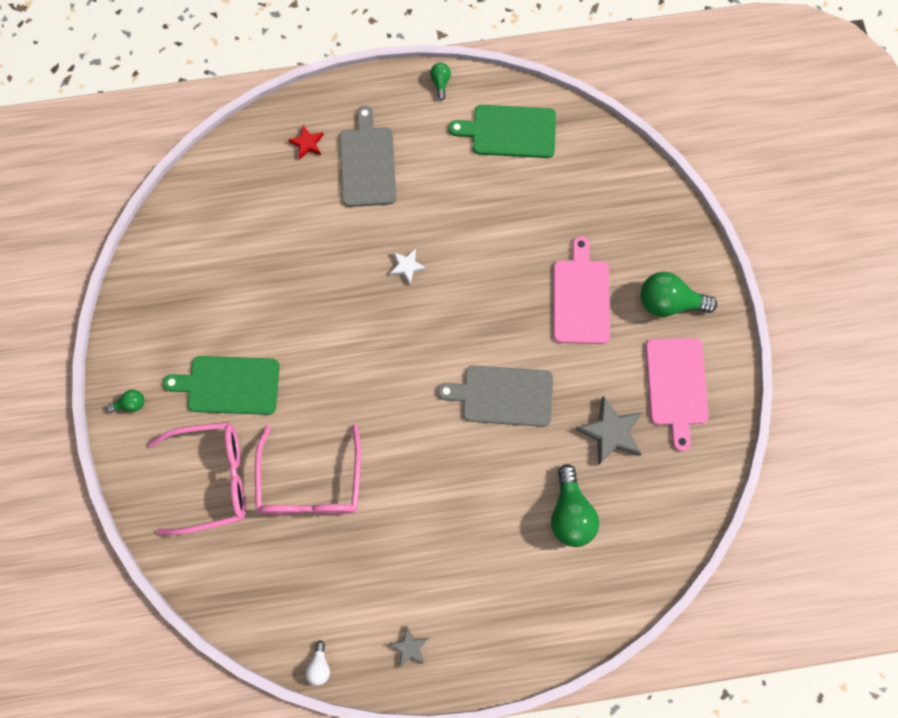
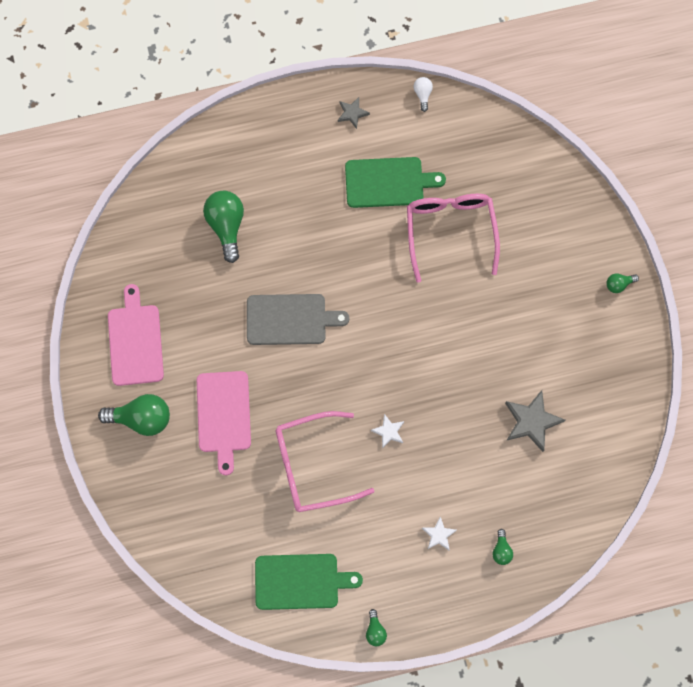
camera: 175 degrees right, 0 degrees up
(212, 478) = (535, 228): pink glasses -> pink glasses (313, 466)
(229, 385) = (535, 308): green cutting board -> green cutting board (388, 182)
(307, 143) = (501, 550): red star -> green light bulb
(367, 163) = (438, 535): grey cutting board -> white star
(610, 432) = (193, 296): grey star -> grey star (531, 421)

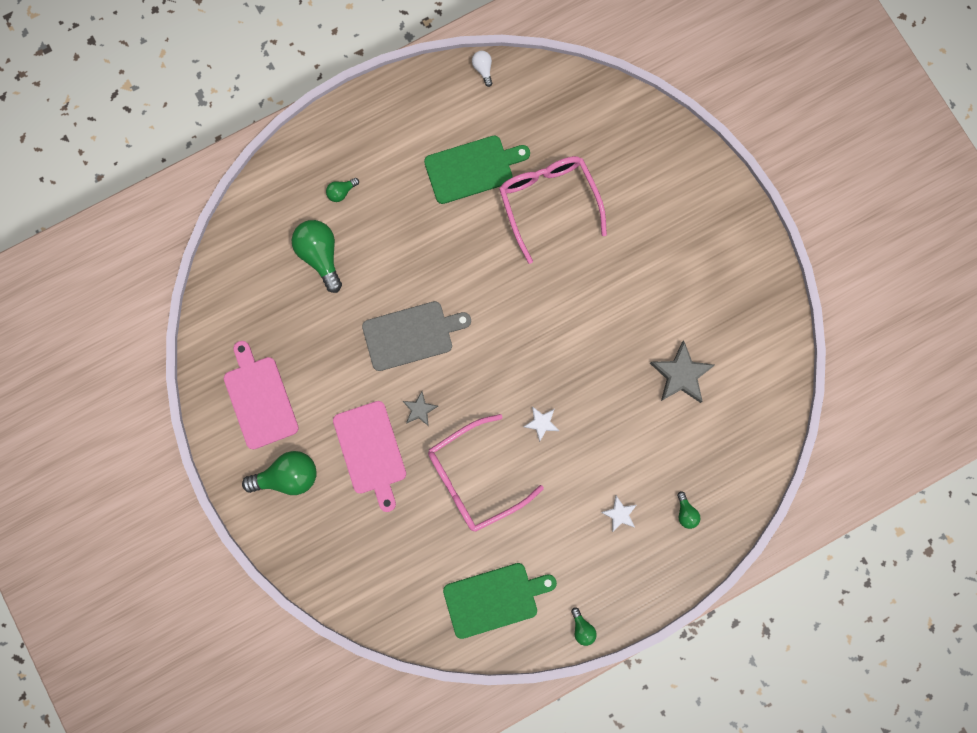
camera: 15 degrees left, 5 degrees up
(352, 113) = (417, 107): grey star -> grey star (419, 409)
(618, 284) = (730, 213): green light bulb -> green light bulb (341, 192)

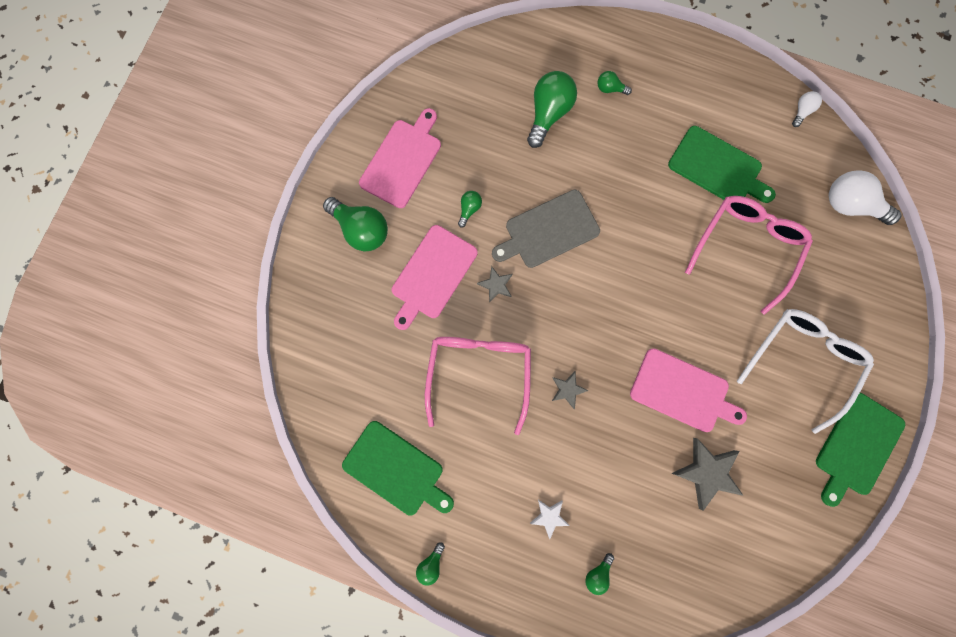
camera: 50 degrees right, 0 degrees up
(343, 380) = (469, 209): none -> green light bulb
(411, 335) = (548, 230): grey cutting board -> grey cutting board turned 120 degrees clockwise
(474, 478) = (479, 373): pink glasses -> pink glasses turned 75 degrees clockwise
(541, 423) = (567, 389): white star -> grey star
(581, 101) = (849, 205): none -> white light bulb
(612, 341) = (683, 392): none -> pink cutting board
(661, 238) = (802, 361): none -> white glasses
(749, 255) = (856, 447): none -> green cutting board

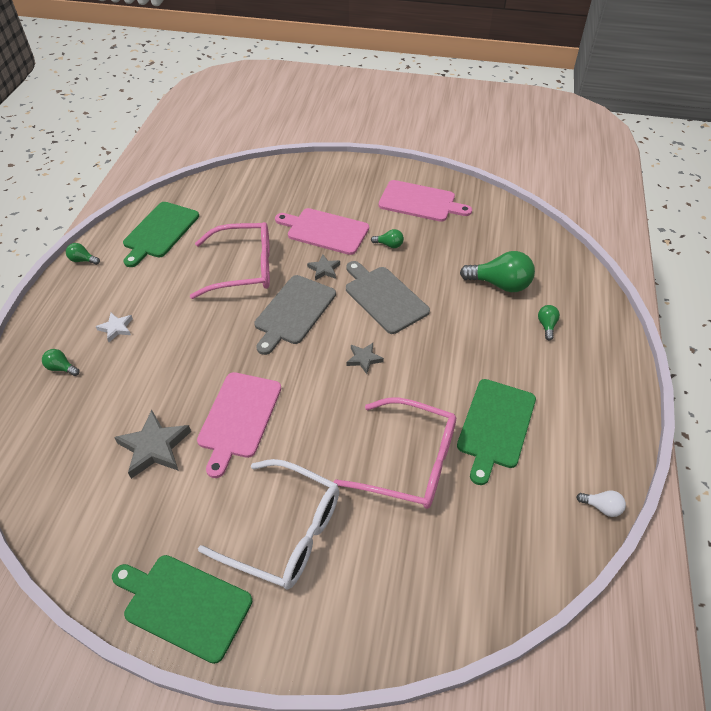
camera: 80 degrees right, 30 degrees down
(361, 229) = (354, 188): green light bulb -> none
(554, 325) = (293, 312): none -> grey cutting board
(567, 389) = (233, 328): grey star -> grey star (364, 359)
(849, 205) = (497, 574): white light bulb -> none

